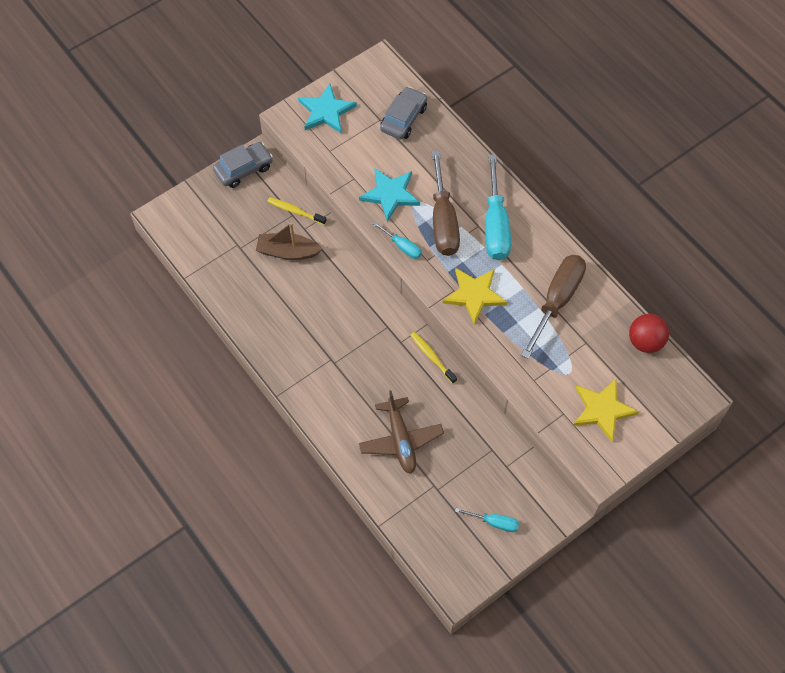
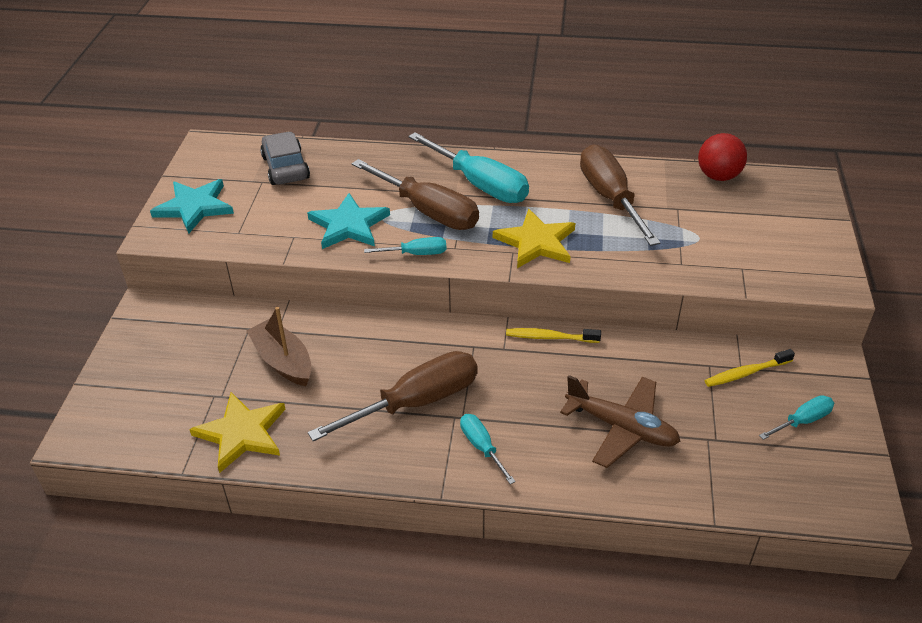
camera: 45 degrees left, 20 degrees down
(243, 169) = (141, 327): grey car -> none
(287, 252) = (283, 361): brown boat -> brown boat turned 90 degrees clockwise
(295, 211) = (248, 323): yellow toothbrush -> yellow toothbrush (746, 373)
(322, 334) = (416, 402): none -> brown screwdriver
(324, 387) = (482, 447): none -> turquoise screwdriver
(602, 410) = (765, 242): yellow star -> yellow star (242, 433)

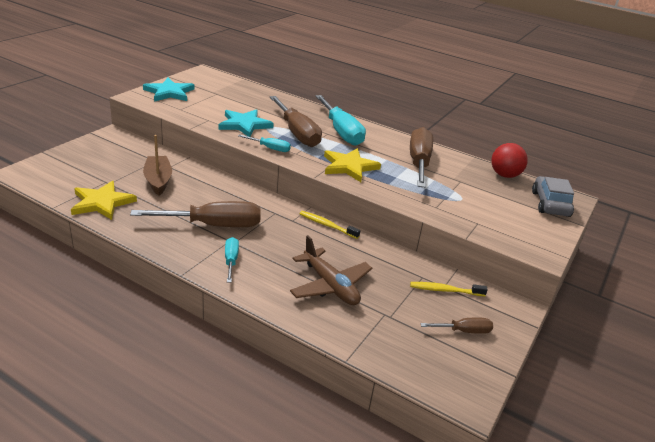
camera: 20 degrees right, 10 degrees down
(285, 168) = (236, 92): grey car -> grey car (550, 204)
(802, 421) = (463, 331): turquoise screwdriver -> brown screwdriver

